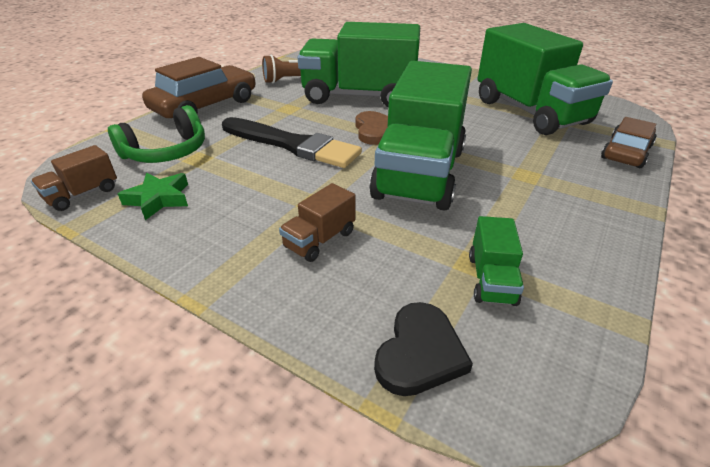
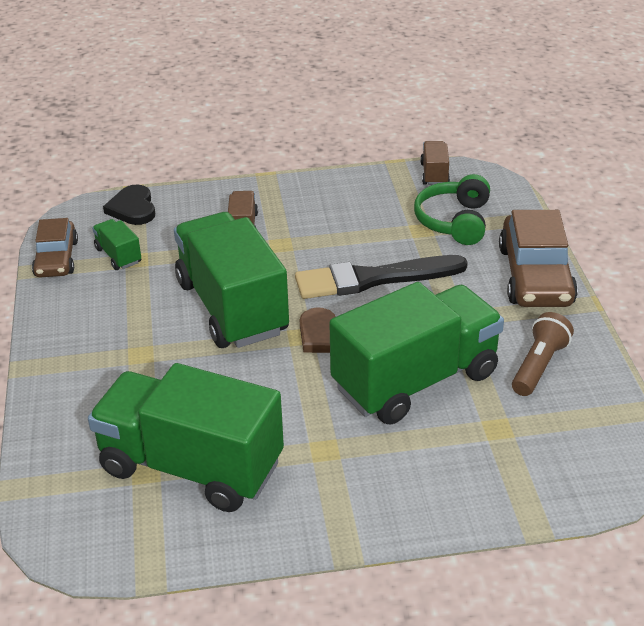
camera: 140 degrees right, 0 degrees up
(159, 199) = (382, 195): green star -> none
(626, 152) = (53, 441): brown car -> brown car (56, 258)

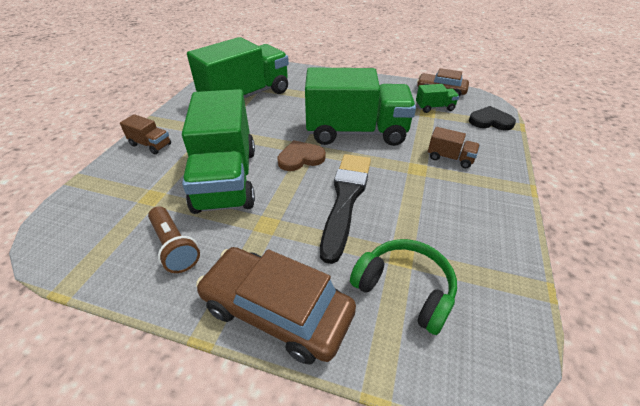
camera: 115 degrees right, 5 degrees up
(434, 174) = (512, 317): brown truck -> brown truck (150, 145)

